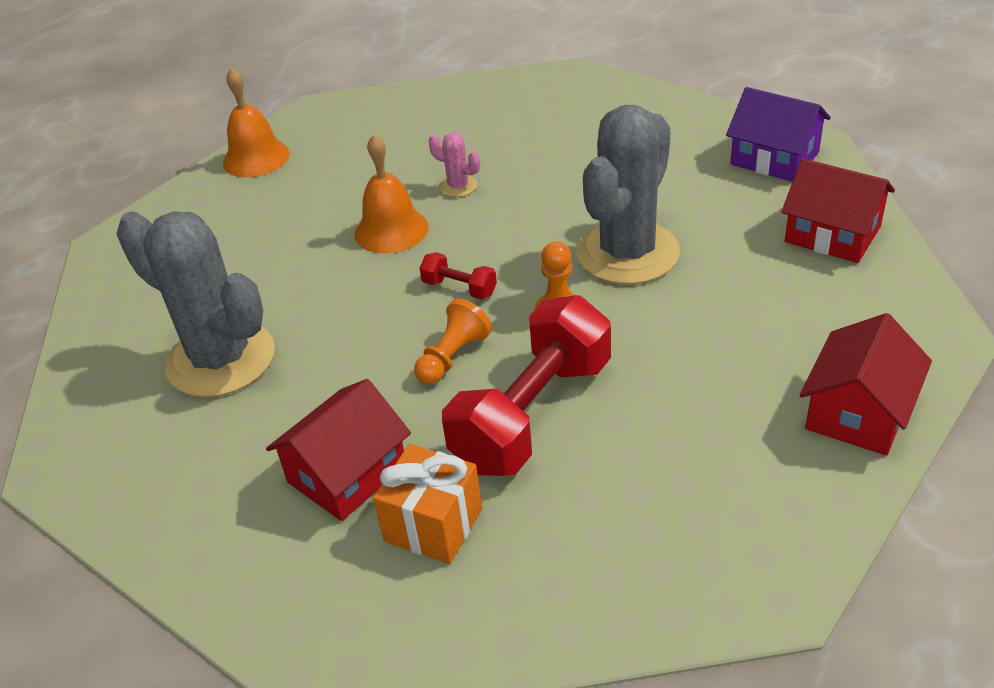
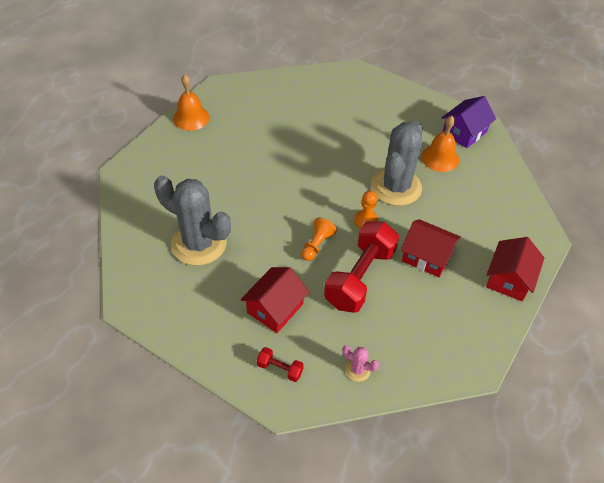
camera: 10 degrees left, 10 degrees up
(391, 230) = (273, 168): orange bell -> orange bell (440, 158)
(433, 525) = (320, 335): orange gift -> none
(458, 186) = (304, 142): pink cactus -> pink cactus (357, 370)
(459, 288) = (314, 205): red dumbbell -> red dumbbell (280, 369)
(774, 158) = (464, 132): purple house -> purple house turned 75 degrees counterclockwise
(832, 234) = (494, 180): red house -> red house (427, 256)

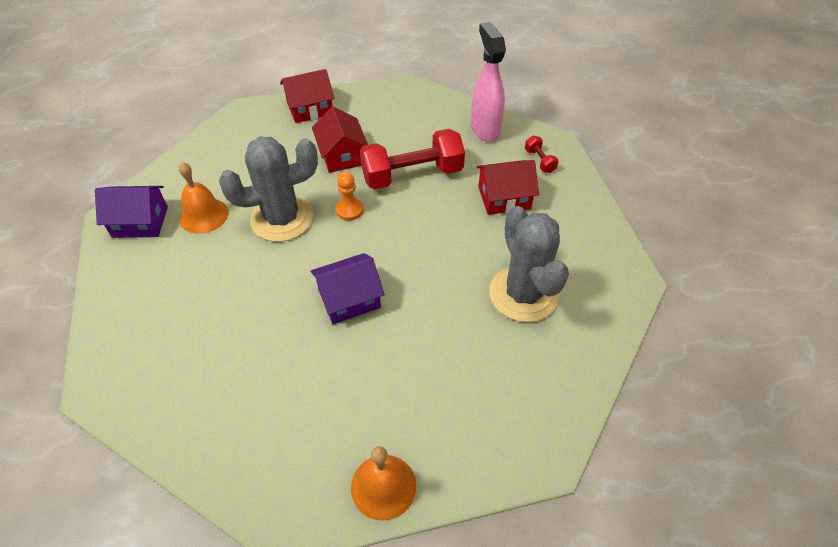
camera: 135 degrees left, 0 degrees up
(297, 173) = (349, 299): none -> purple house
(317, 245) = (415, 220): orange pawn -> none
(357, 370) = (484, 129): pink cactus -> pink spray bottle

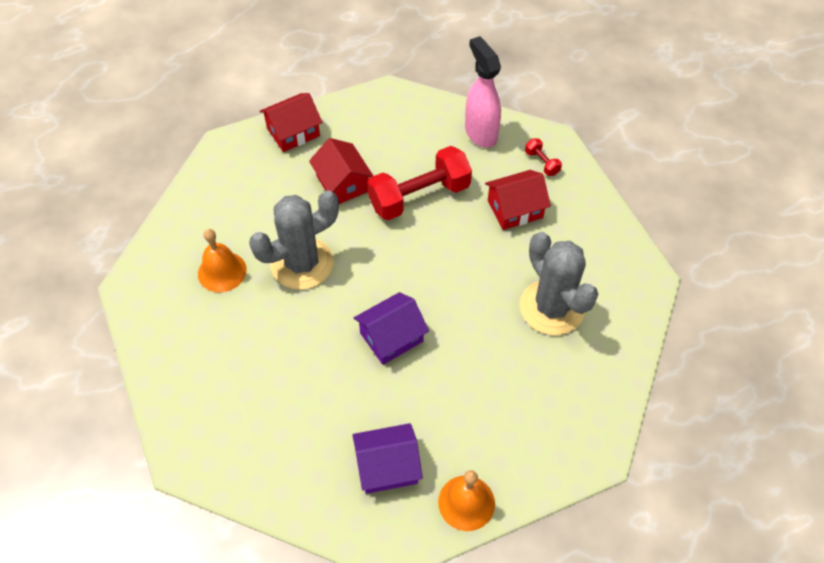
camera: 10 degrees left, 5 degrees up
(140, 222) = (159, 288): purple house -> purple house (387, 466)
(349, 210) = (367, 244): orange pawn -> none

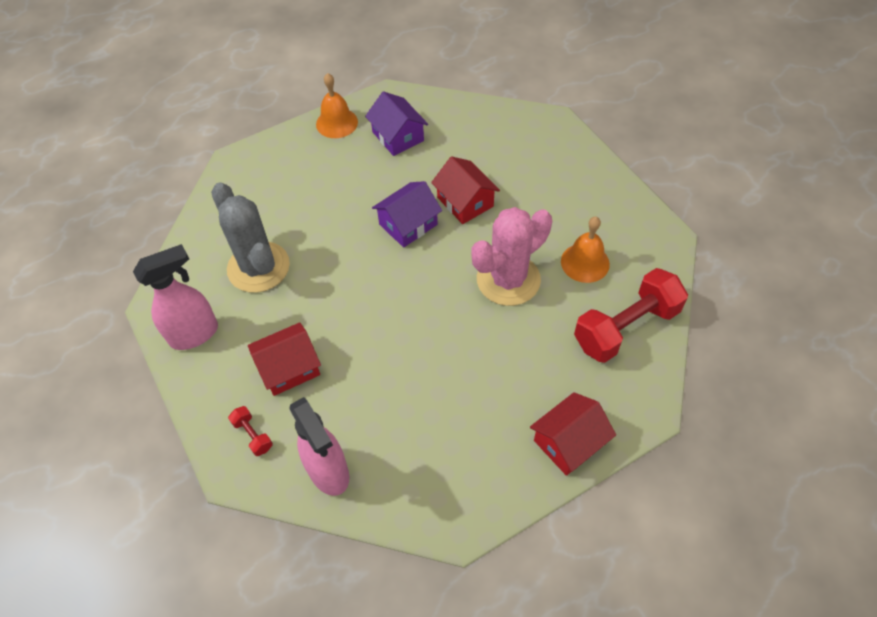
camera: 175 degrees right, 0 degrees up
(302, 263) = (508, 280): grey cactus -> pink cactus
(342, 183) = (489, 376): red house -> red house (465, 202)
(387, 466) = (398, 136): purple house -> purple house turned 75 degrees clockwise
(419, 196) = (398, 370): red dumbbell -> red dumbbell (626, 327)
(605, 248) = (195, 334): none -> pink spray bottle

